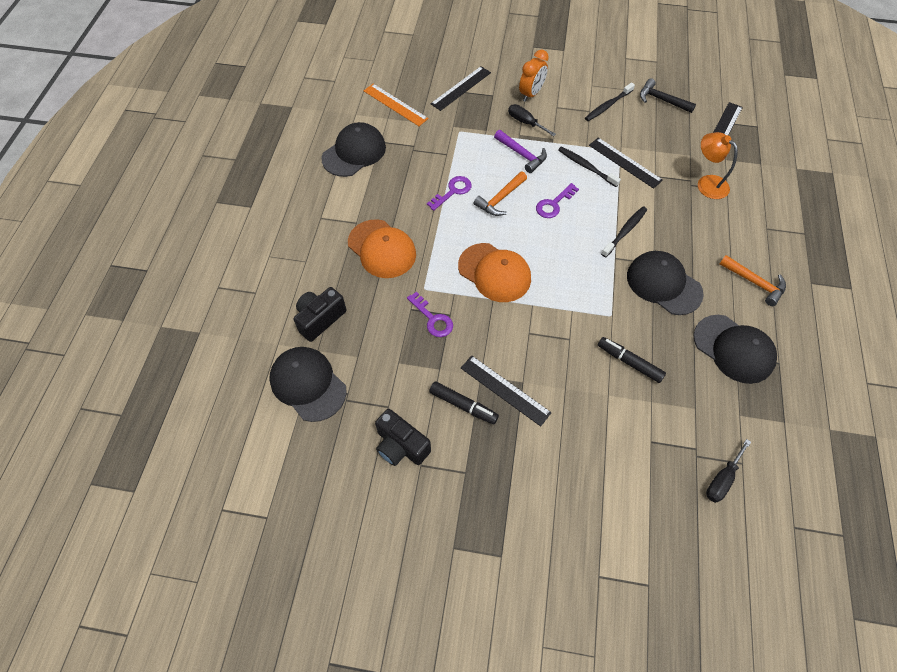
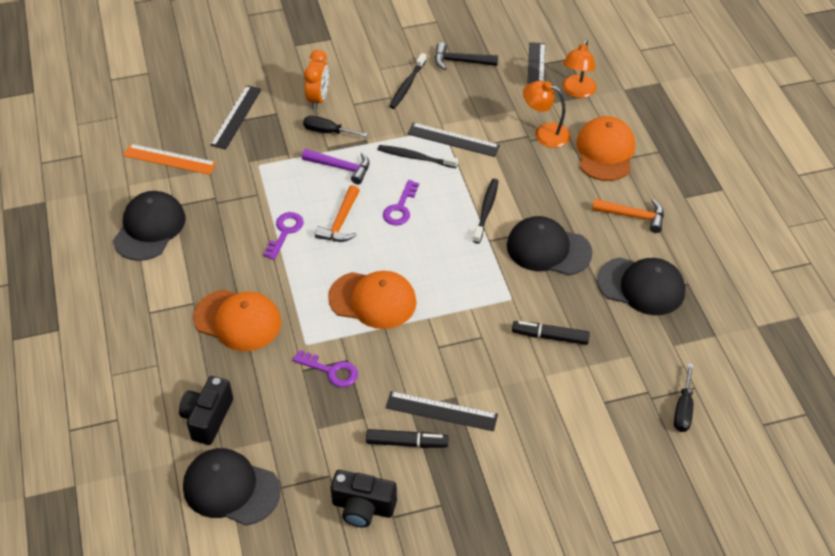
camera: 25 degrees left, 10 degrees down
(752, 157) = (577, 91): none -> orange lamp
(754, 217) = (605, 151): none -> orange cap

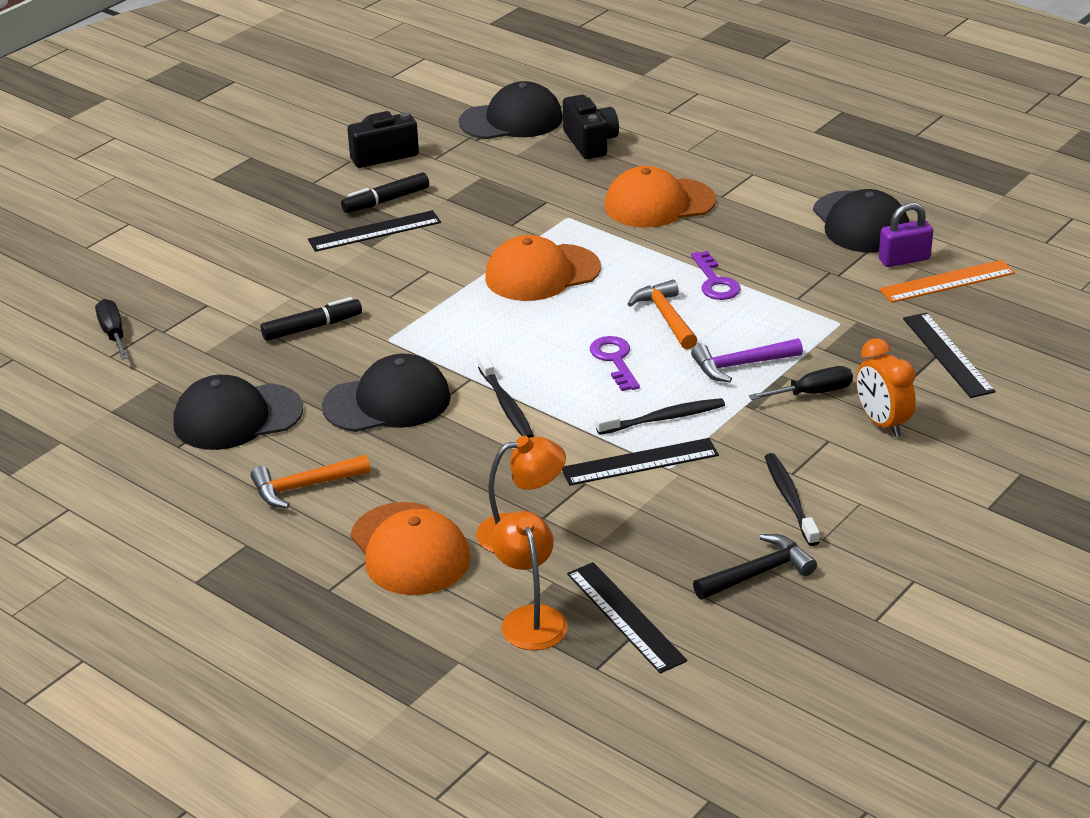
camera: 145 degrees right, 15 degrees down
(167, 187) = (904, 259): none -> purple padlock
(331, 371) = (517, 211): purple key -> none

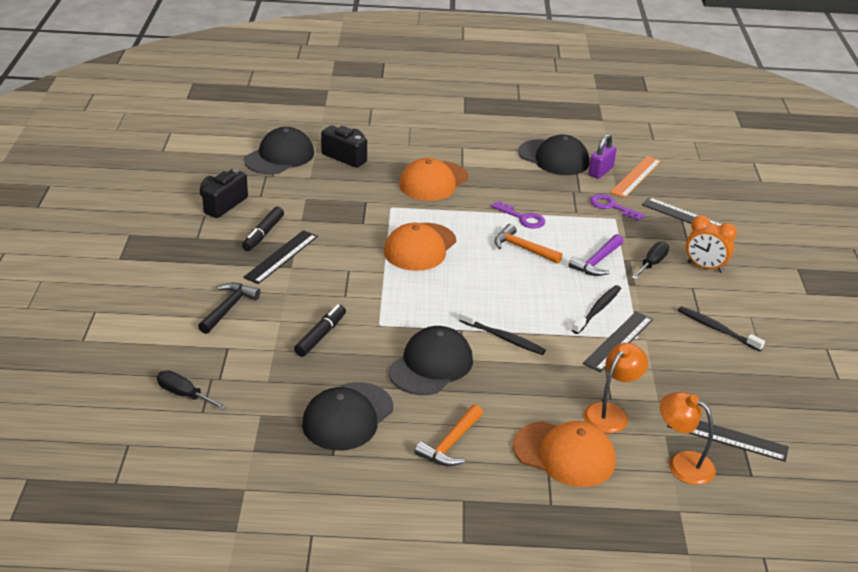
camera: 40 degrees left, 0 degrees up
(614, 360) = (528, 285): purple key -> purple key (611, 206)
(758, 573) = (756, 379): black hammer -> black hammer (228, 308)

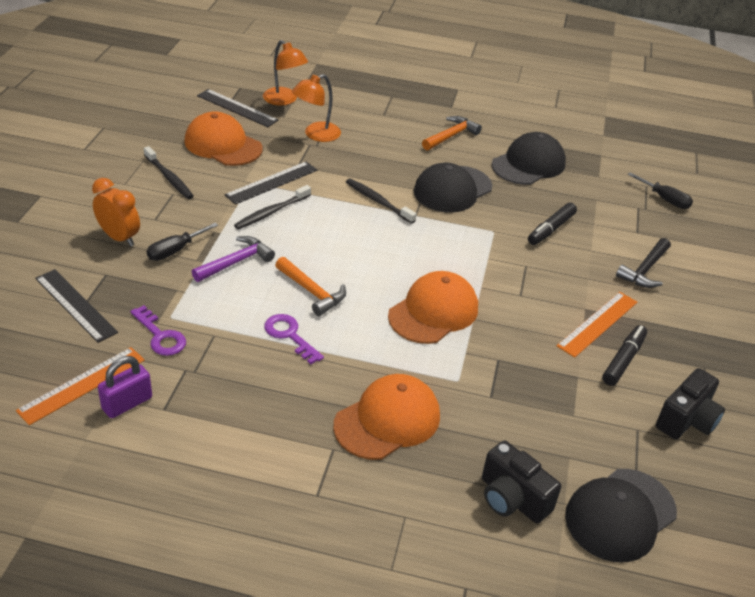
camera: 170 degrees left, 5 degrees up
(281, 257) = (597, 323): black ruler -> orange ruler
(554, 158) = (180, 445): black cap -> none
(564, 454) = (368, 117): orange cap -> orange cap (223, 145)

